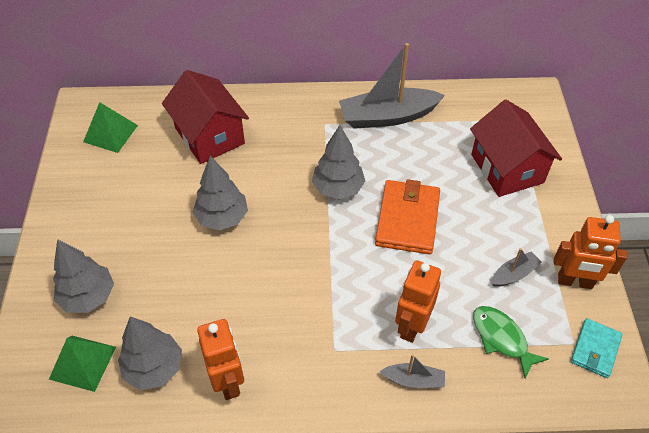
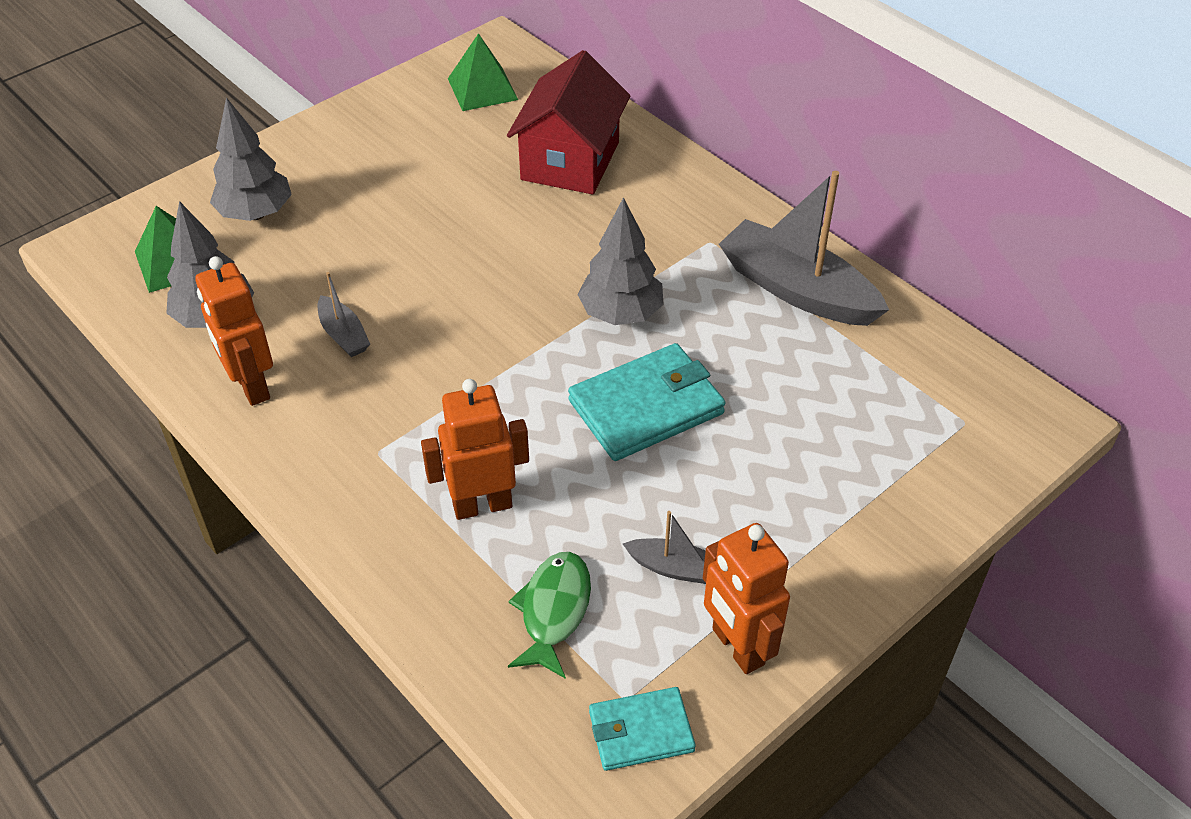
camera: 50 degrees right, 5 degrees down
(222, 217) = (464, 244): grey tree -> none
(228, 381) = (251, 386): orange robot -> orange robot turned 120 degrees clockwise
(407, 219) = (646, 407): orange wallet -> turquoise wallet
(414, 380) = (403, 552): grey boat -> grey boat (343, 335)
(507, 168) = (858, 461): red house -> none

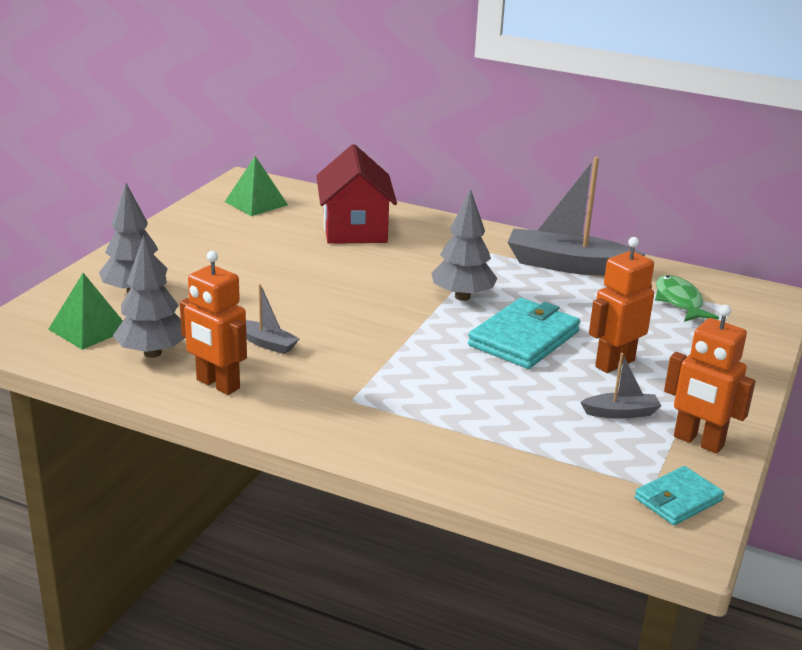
camera: 25 degrees left, 20 degrees down
(482, 505) = (457, 411): orange robot -> orange robot (614, 363)
(554, 611) = (560, 453): green fish -> green fish (679, 302)

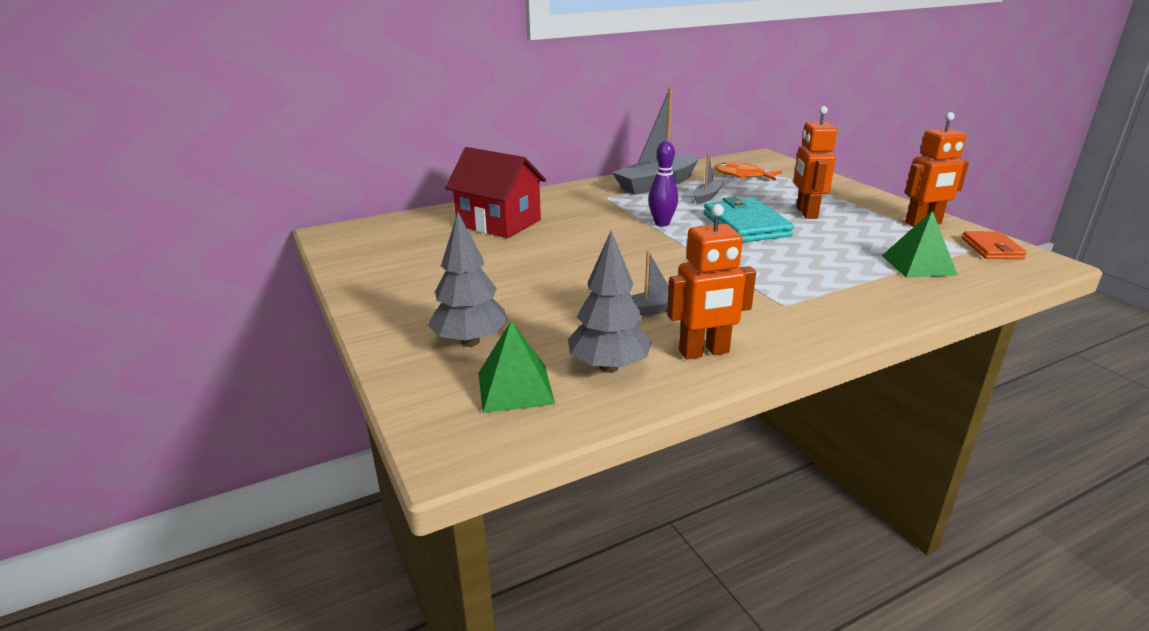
camera: 50 degrees left, 0 degrees up
(256, 203) = (385, 241): green pyramid -> green pyramid (918, 265)
(462, 297) = (662, 223): grey tree -> purple bowling pin
(621, 413) = (873, 230): grey boat -> grey boat (706, 197)
(678, 499) = (992, 248): turquoise wallet -> orange wallet
(679, 302) = (743, 175): green fish -> orange fish

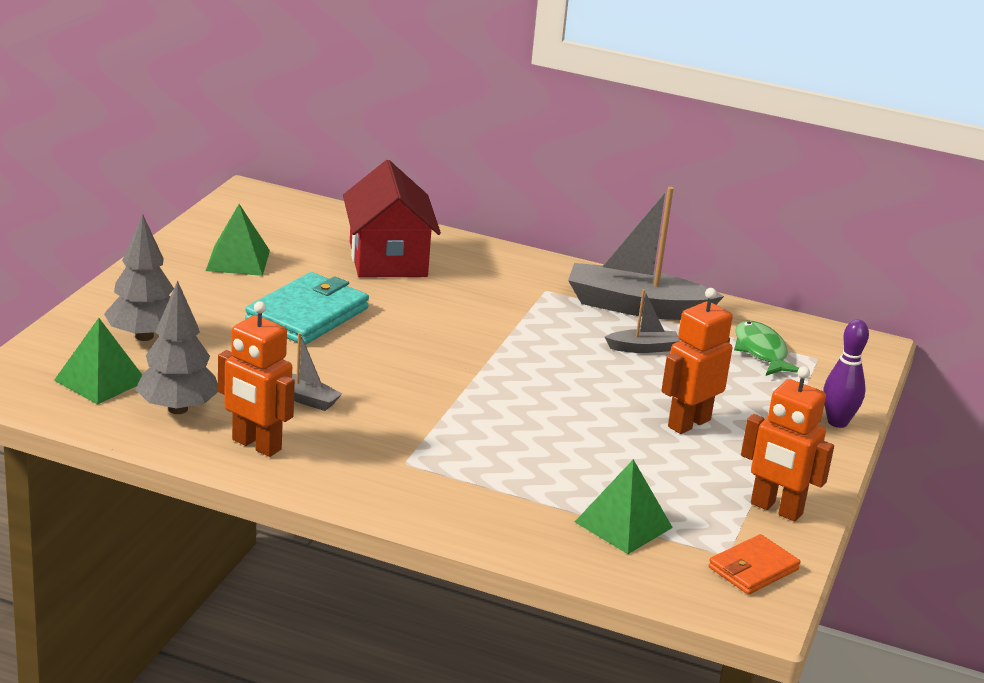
camera: 45 degrees right, 0 degrees up
(416, 267) = (238, 260): none -> green pyramid
(662, 223) = (518, 344): purple bowling pin -> purple bowling pin (837, 422)
(743, 175) = (761, 352): orange fish -> green fish
(745, 225) = (589, 394): turquoise wallet -> turquoise wallet (307, 314)

